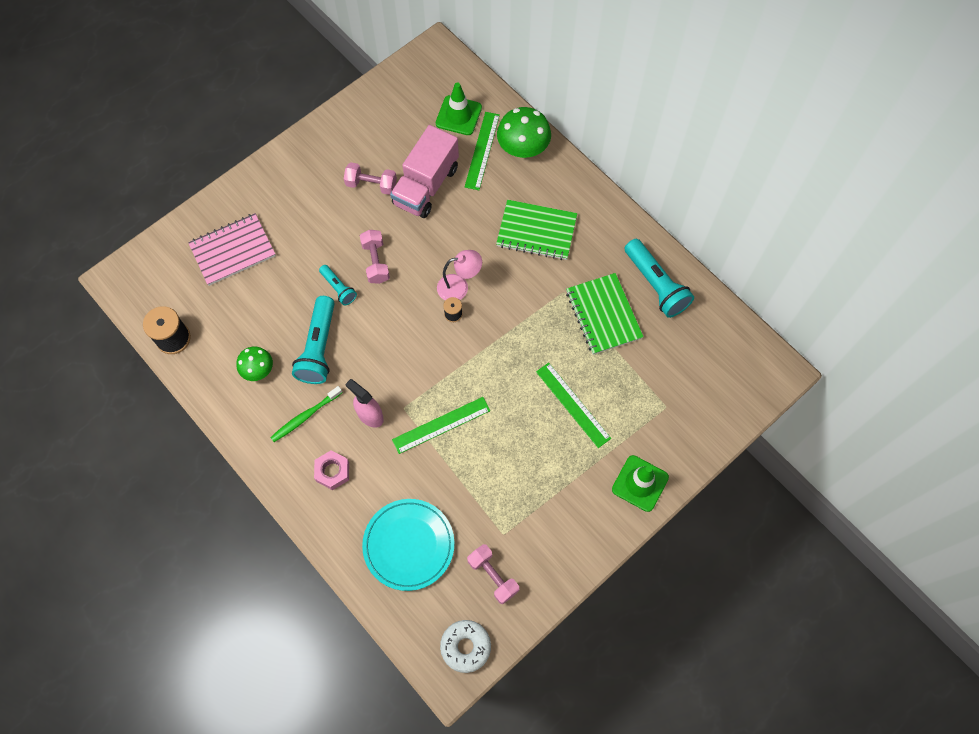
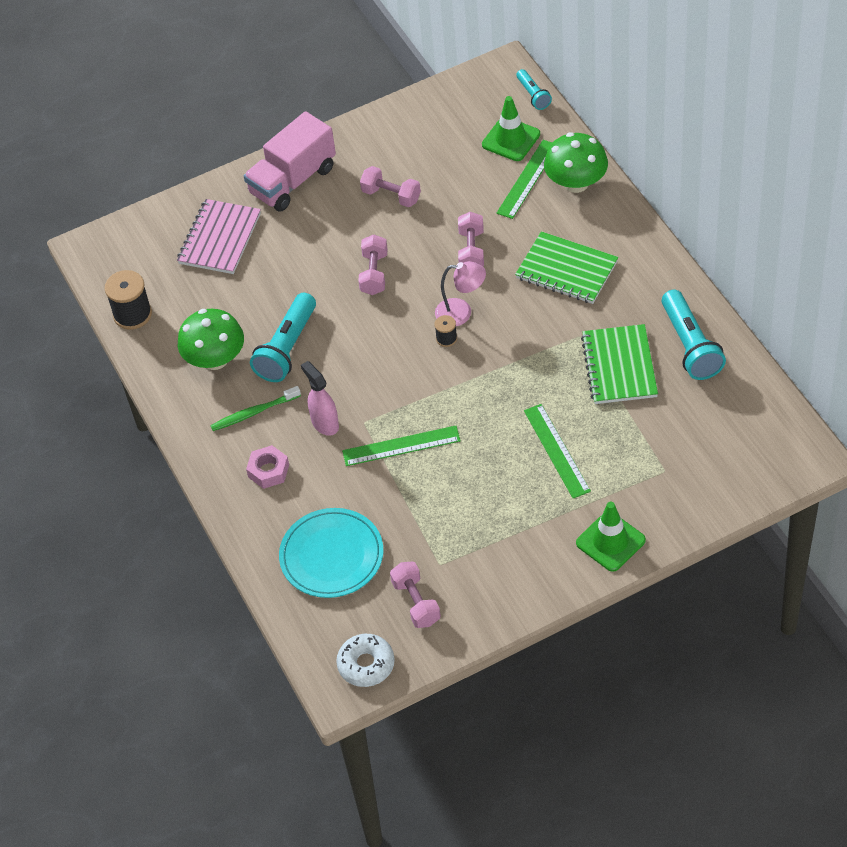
camera: 20 degrees right, 15 degrees down
(233, 250) = (219, 238): pink notebook -> pink notebook turned 60 degrees counterclockwise
(258, 369) = (215, 359): green mushroom -> green mushroom, size x1.64
(338, 288) = (325, 293): turquoise flashlight -> turquoise flashlight (533, 95)
(426, 186) = (453, 205): pink truck -> pink truck (293, 181)
(453, 226) = (471, 250): none -> pink dumbbell

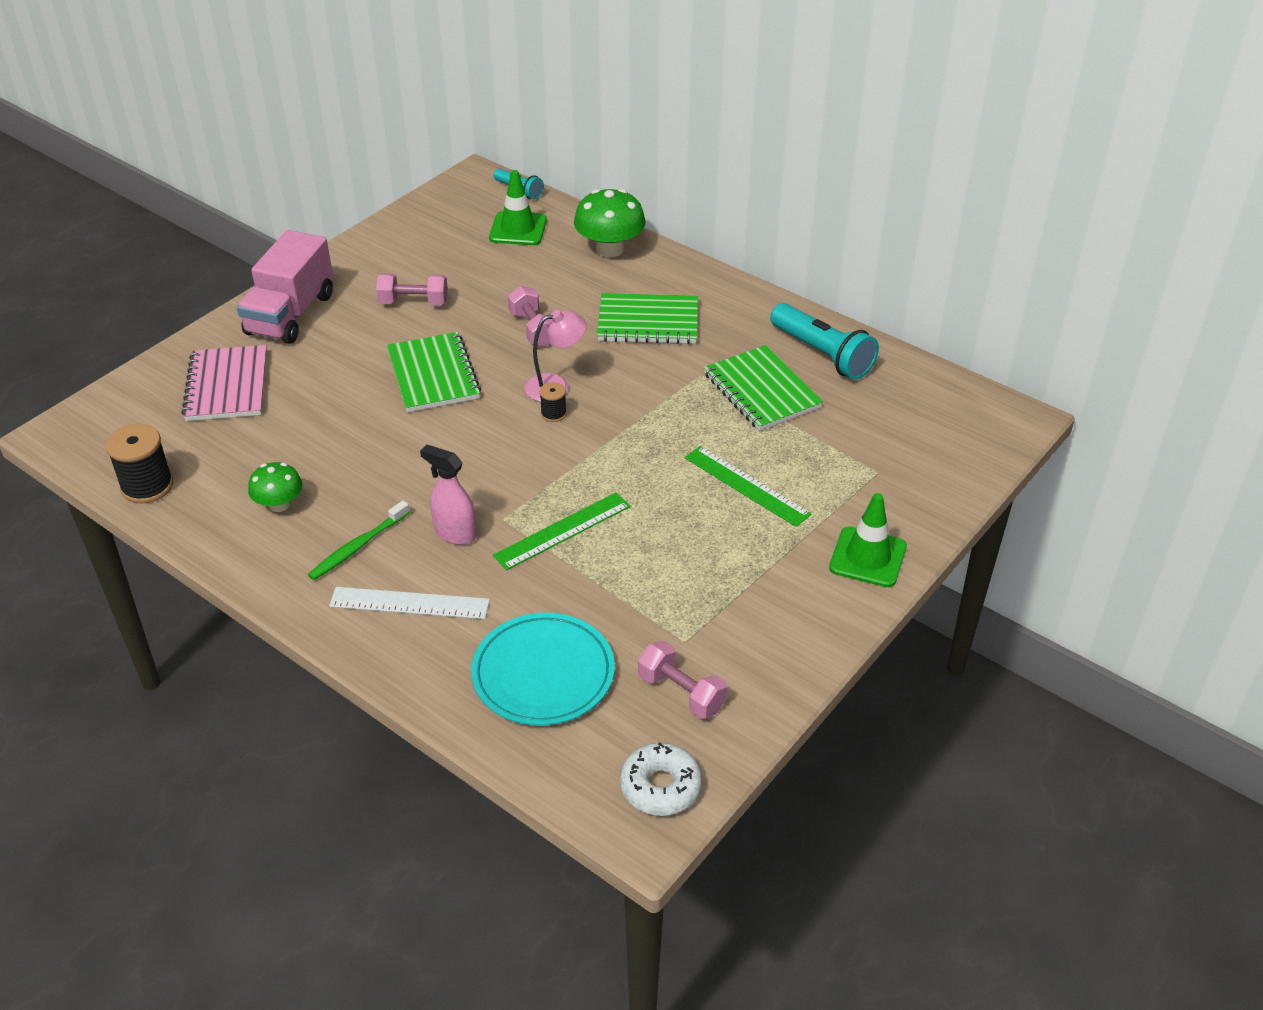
camera: 30 degrees left, 10 degrees down
(215, 359) = (279, 504): green mushroom -> green mushroom, size x0.61
(268, 471) = (409, 603): pink nut -> white ruler
(287, 348) = (366, 470): turquoise flashlight -> none
(374, 273) = (433, 375): pink dumbbell -> green notebook
(528, 179) = (556, 256): green ruler -> none

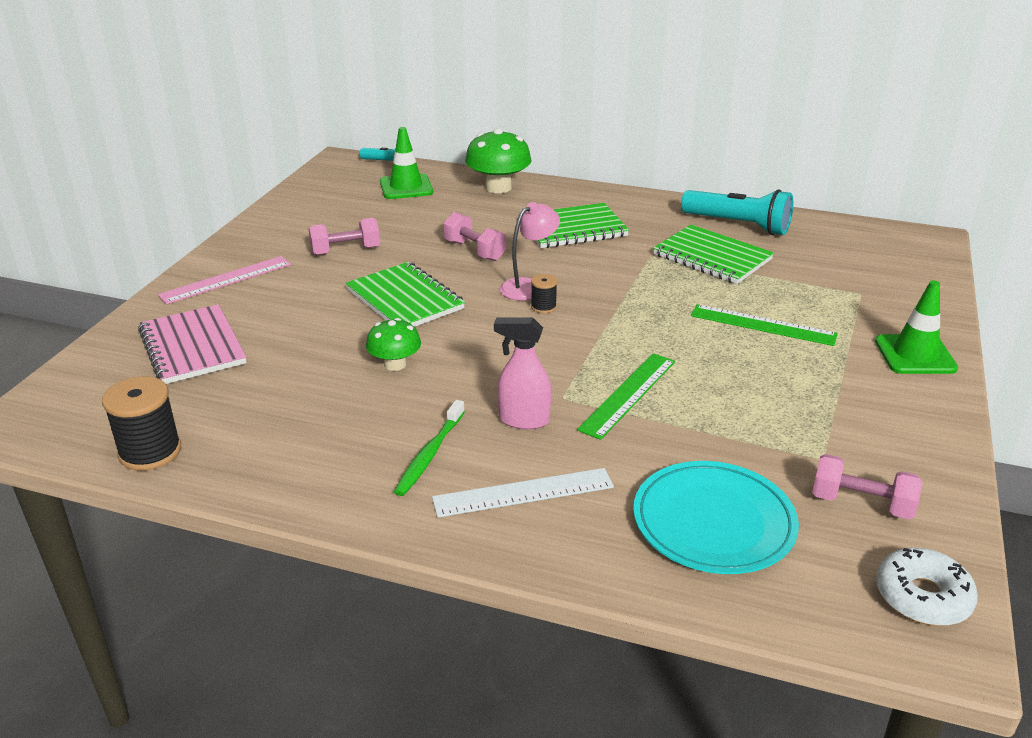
camera: 20 degrees left, 10 degrees down
(279, 504) = (316, 436): green mushroom -> green mushroom (395, 364)
(290, 314) = (226, 279): pink truck -> pink ruler

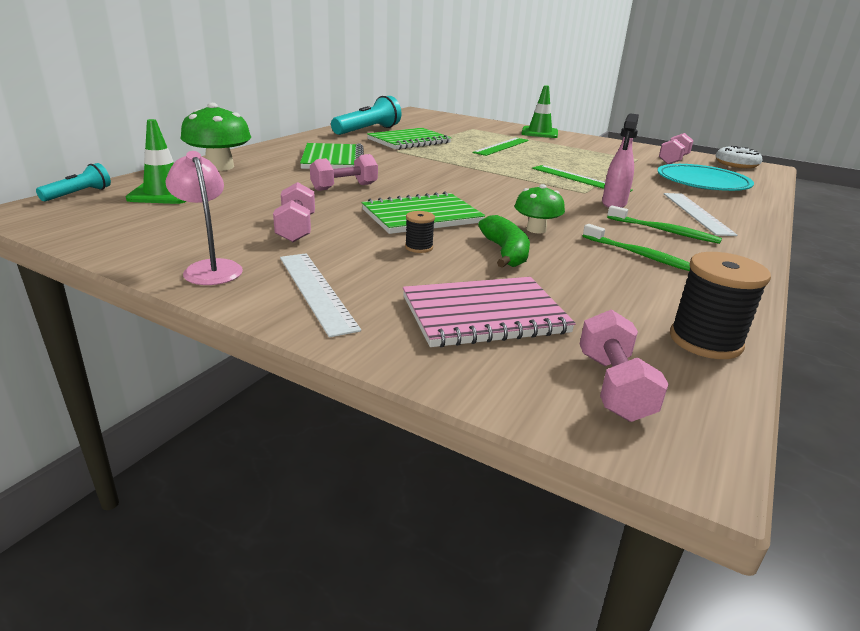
camera: 80 degrees left, 5 degrees down
(88, 402) = (613, 386): none -> pink dumbbell
(226, 279) = (316, 291): pink ruler -> white ruler
(323, 349) = (505, 252): none -> green banana
(339, 430) = (641, 255): none -> green toothbrush
(529, 286) = (422, 181): pink lamp -> pink lamp (210, 268)
(543, 307) = (457, 181): black spool -> black spool (419, 247)

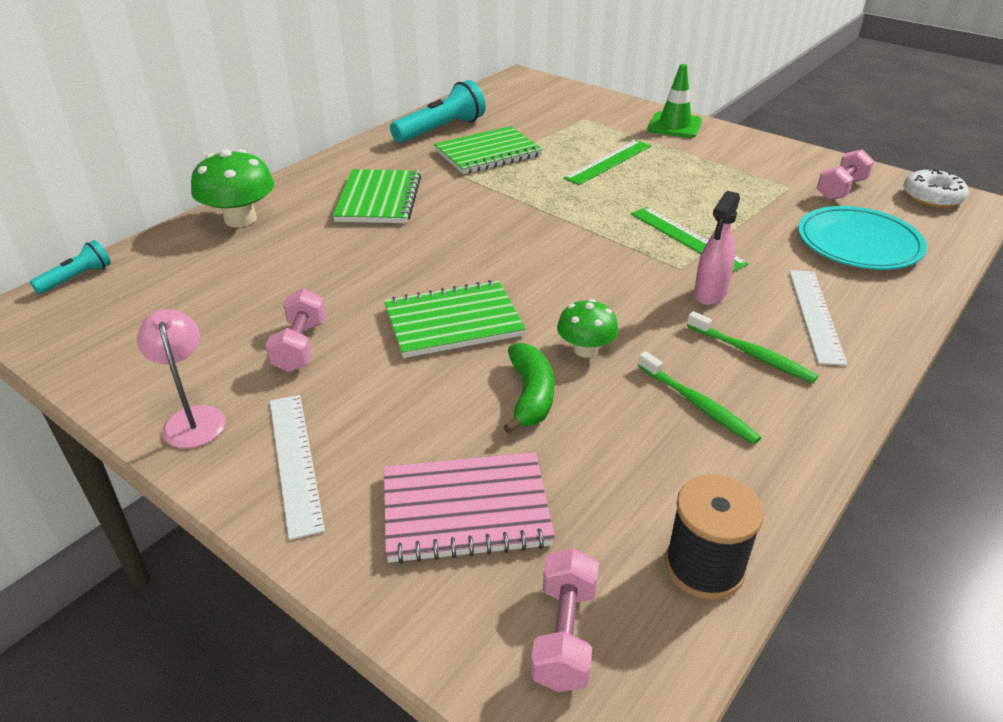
camera: 10 degrees right, 10 degrees up
(164, 193) = (168, 276): green traffic cone -> none
(344, 187) = (377, 260): pink dumbbell -> none
(419, 247) = (431, 384): black spool -> none

